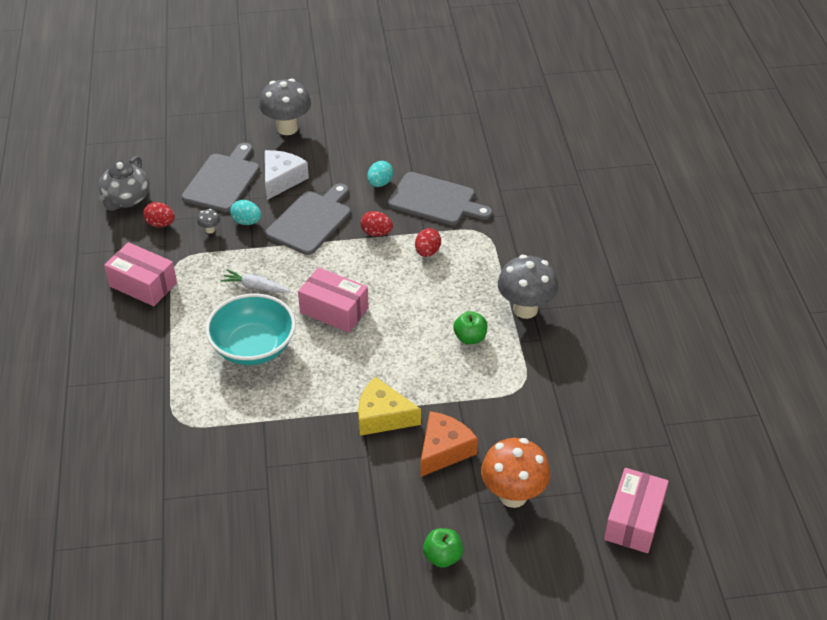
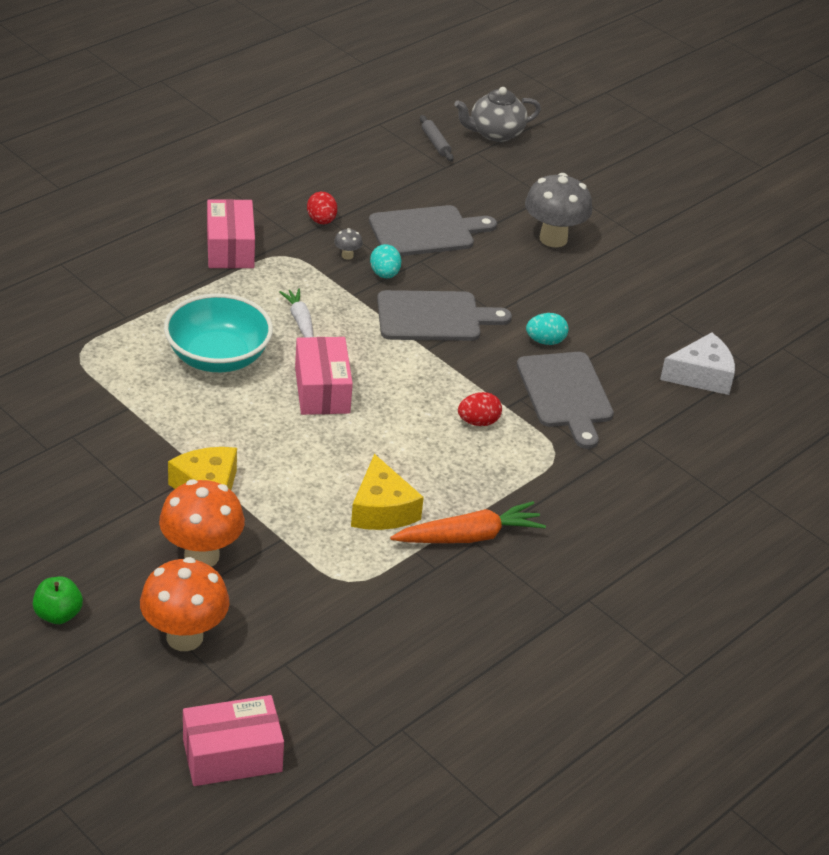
camera: 50 degrees right, 5 degrees down
(126, 199) = (331, 184): grey teapot -> grey teapot (495, 133)
(136, 129) = (435, 143): none -> grey rolling pin
(281, 180) = (471, 270): white cheese -> white cheese (701, 375)
(376, 233) = (466, 371): red egg -> none
(444, 450) = (201, 556): orange cheese -> orange mushroom
(470, 338) = (382, 509): green apple -> yellow cheese
(525, 309) = (469, 536): grey mushroom -> orange carrot

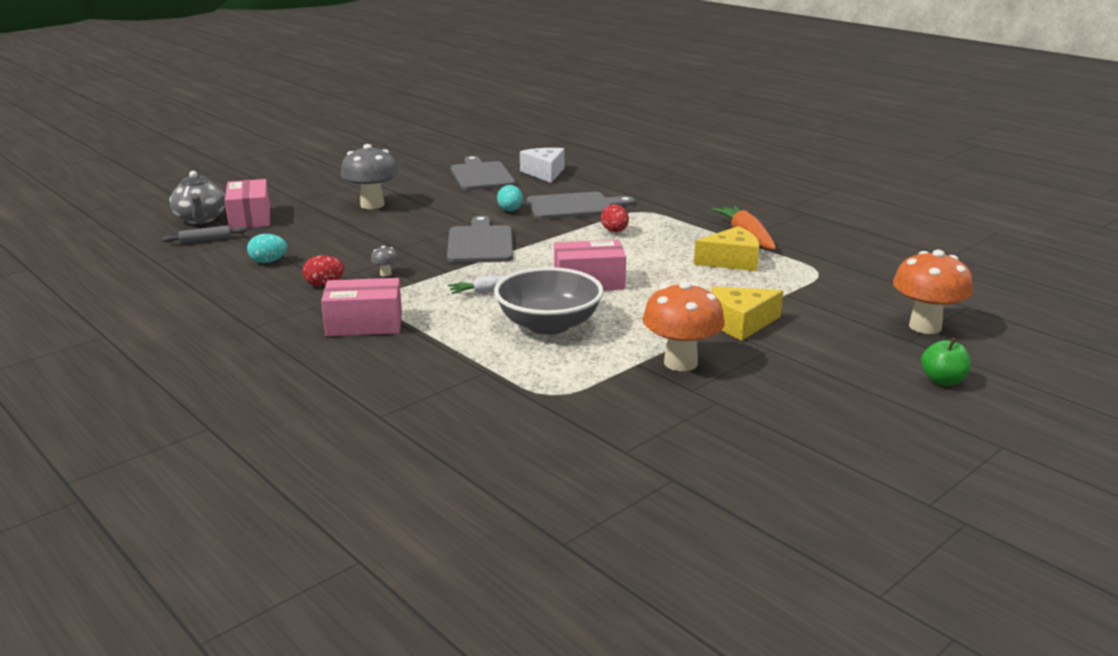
camera: 85 degrees left, 15 degrees down
(201, 556) = (826, 323): orange mushroom -> orange mushroom (680, 363)
(218, 357) = (548, 325): turquoise bowl -> grey bowl
(232, 755) = (1029, 306): pink box -> pink box (250, 218)
(384, 274) = (417, 260): turquoise egg -> turquoise egg (268, 261)
(426, 232) = (352, 245): grey cutting board -> grey cutting board (481, 175)

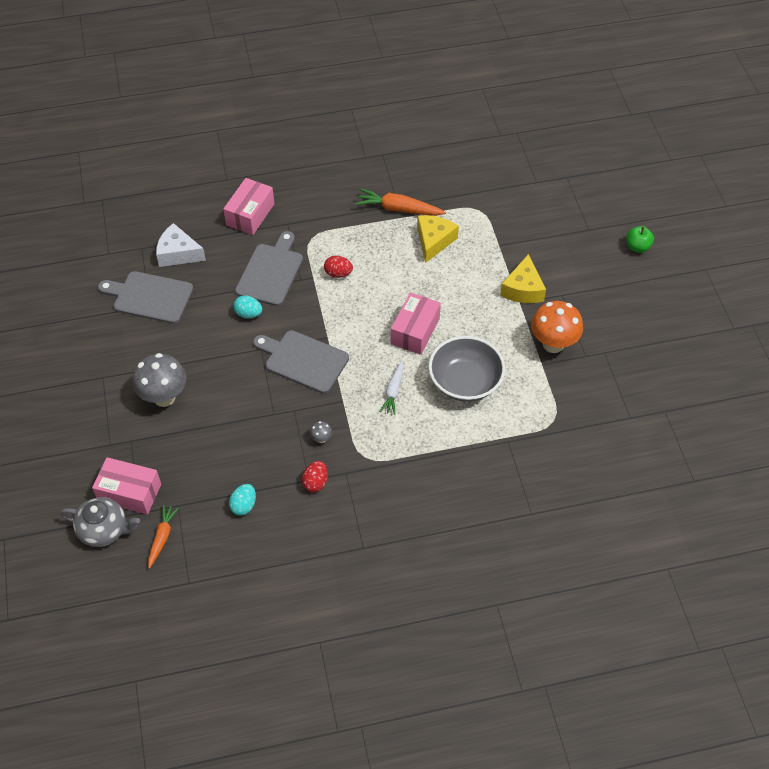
camera: 60 degrees left, 30 degrees up
(205, 240) = (162, 537): grey rolling pin -> orange carrot
(364, 324) = (400, 480): pink box -> pink box (250, 214)
(925, 327) = (578, 212): orange mushroom -> none

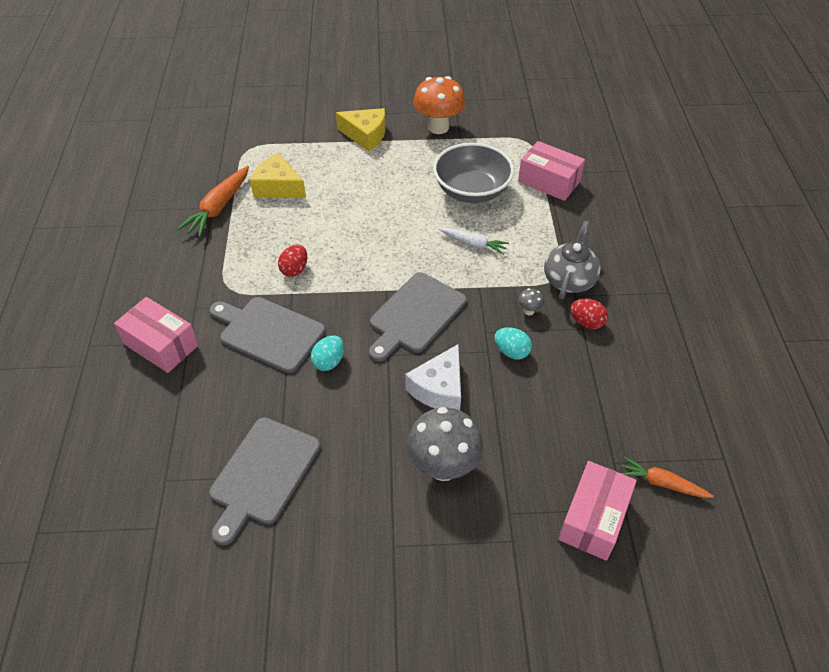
camera: 80 degrees left, 5 degrees down
(104, 530) = (652, 554): grey teapot -> grey teapot (569, 279)
(178, 253) = (195, 433): white cheese -> white cheese (439, 388)
(244, 505) = (615, 392): turquoise egg -> turquoise egg (511, 352)
(415, 331) = (397, 217): pink box -> pink box (549, 181)
(637, 247) = (339, 61): green apple -> none

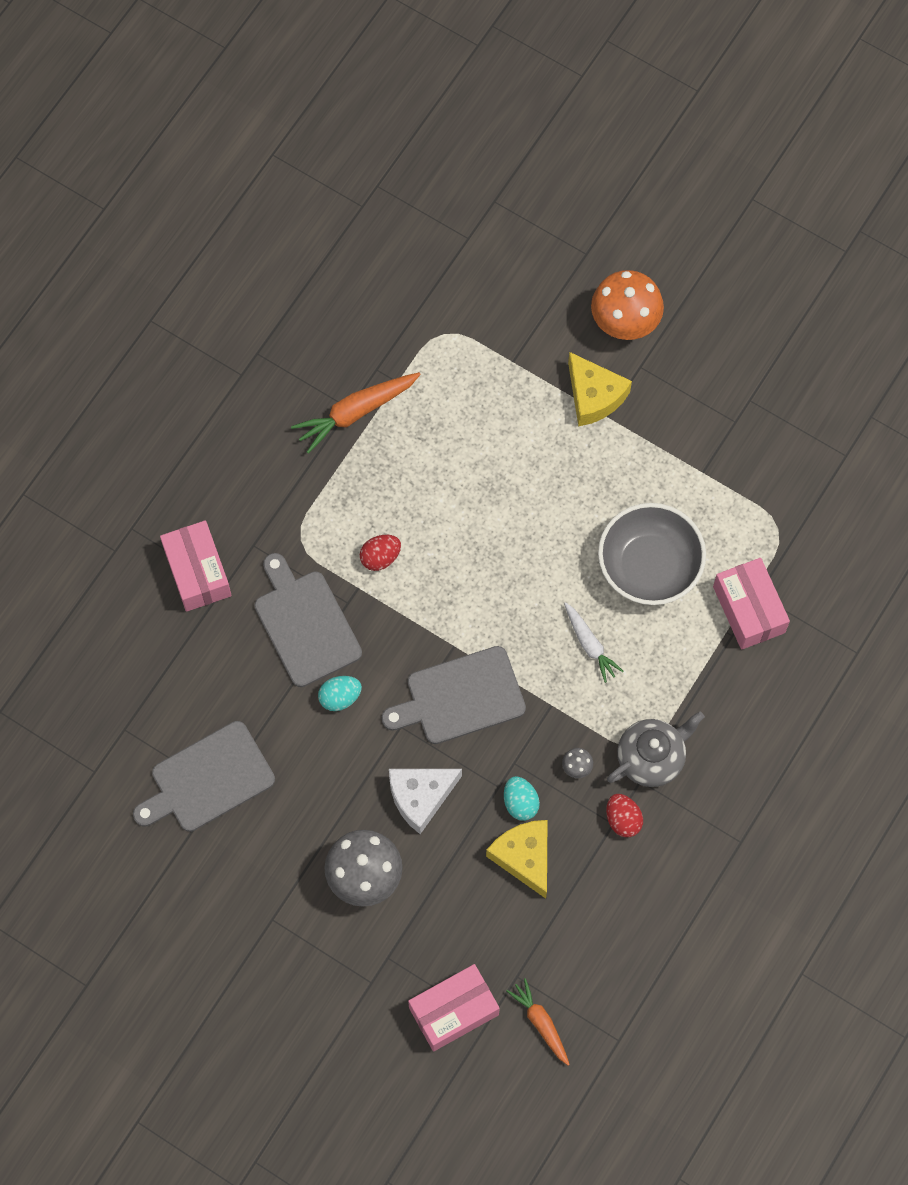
camera: 35 degrees right, 20 degrees up
(278, 187) = (439, 420): yellow cheese -> yellow cheese (524, 857)
(438, 127) = (690, 437): orange mushroom -> orange mushroom (624, 324)

